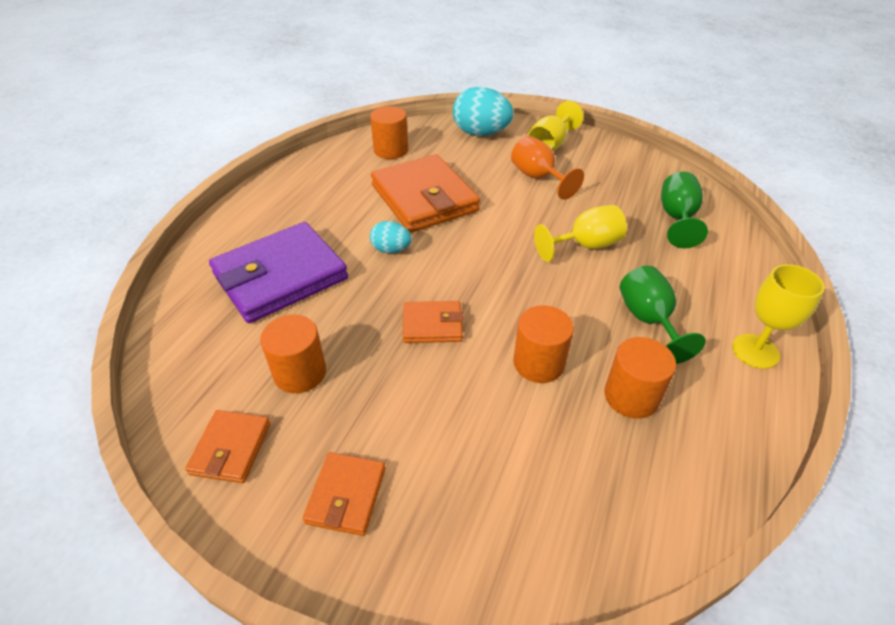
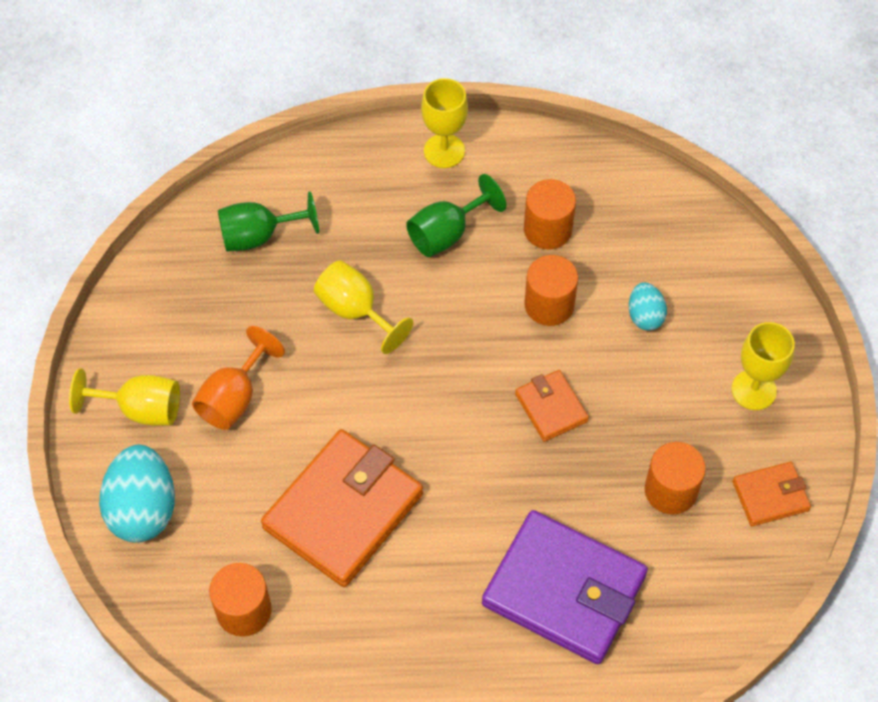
camera: 115 degrees left, 15 degrees up
(346, 495) = (754, 390): orange wallet -> yellow goblet
(391, 250) = (461, 500): turquoise egg -> turquoise egg (645, 316)

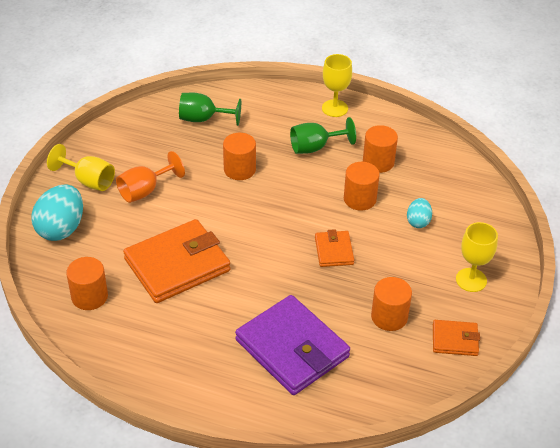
camera: 20 degrees right, 15 degrees down
(355, 311) = (239, 169): yellow goblet -> orange cylinder

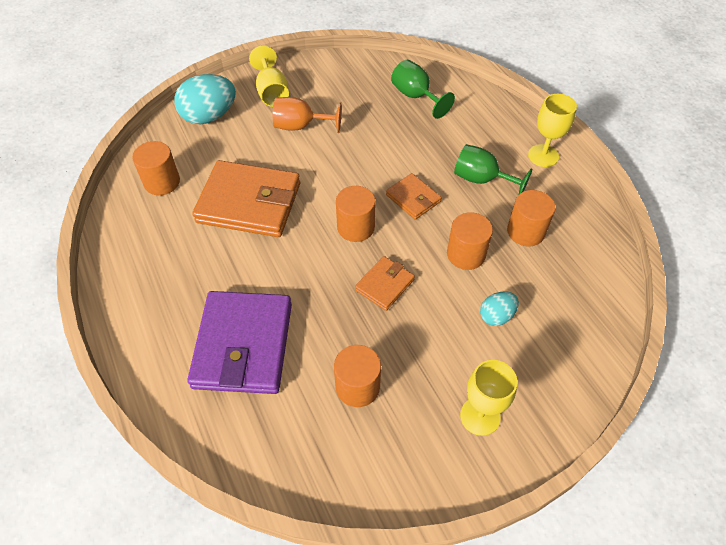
camera: 45 degrees right, 10 degrees up
(239, 169) = (393, 157): orange cylinder -> orange cylinder (355, 227)
(455, 340) = (390, 463): orange wallet -> orange wallet (413, 198)

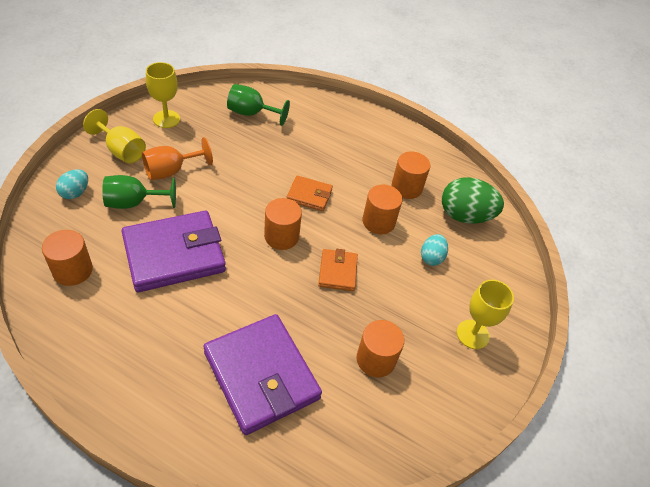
camera: 40 degrees left, 5 degrees down
(209, 116) = (75, 193): turquoise egg -> turquoise egg, size x0.54
(249, 203) = (174, 254): orange wallet -> purple wallet
(482, 179) = (349, 161): green goblet -> green goblet (134, 203)
(543, 156) = (378, 127): yellow goblet -> yellow goblet (166, 119)
(572, 289) = (465, 216): none -> green egg

